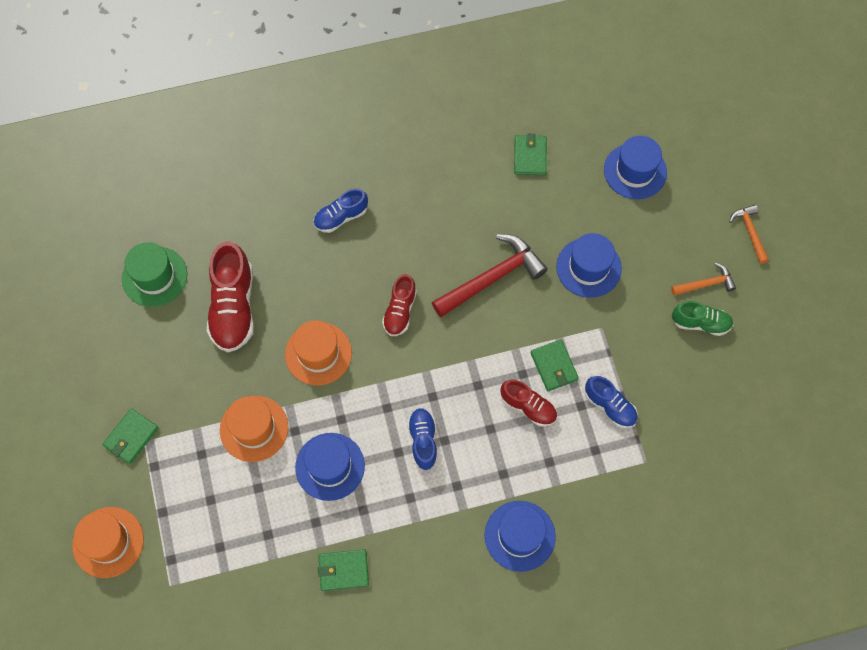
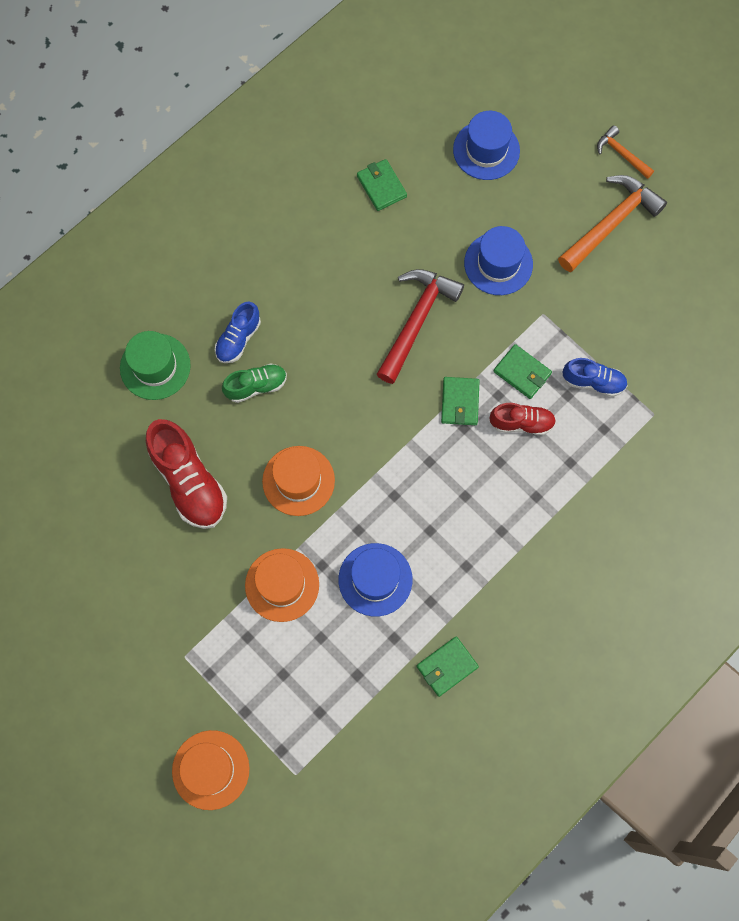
camera: 30 degrees left, 5 degrees up
(131, 437) = (169, 659): green wallet -> green wallet (460, 402)
(154, 276) = (92, 494): green hat -> green hat (155, 366)
(400, 311) = (350, 398): red shoe -> none
(423, 441) = (446, 507): blue shoe -> none
(520, 536) = (584, 544): blue hat -> none
(700, 323) = (627, 261): green shoe -> green shoe (256, 386)
(706, 284) = (611, 223): orange hammer -> orange hammer, size x1.88

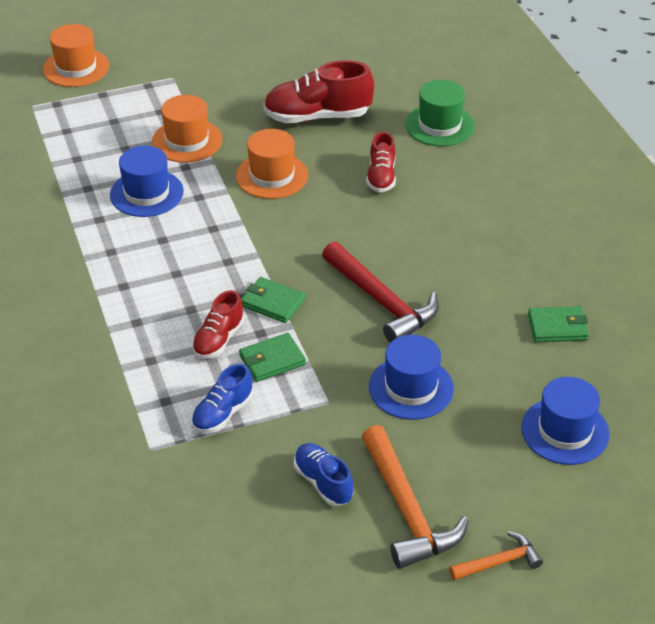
camera: 115 degrees right, 30 degrees down
(238, 339) = (436, 179): blue shoe -> blue shoe (323, 482)
(256, 386) = (381, 177): green shoe -> red shoe
(447, 666) = (36, 210): green wallet -> none

